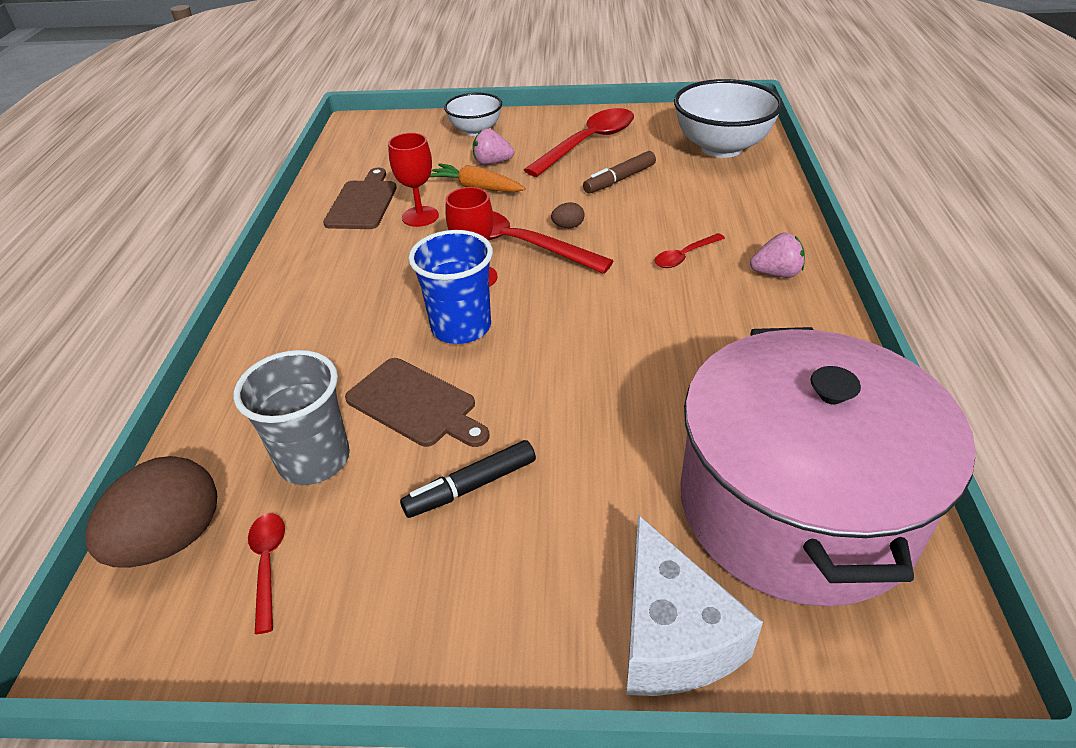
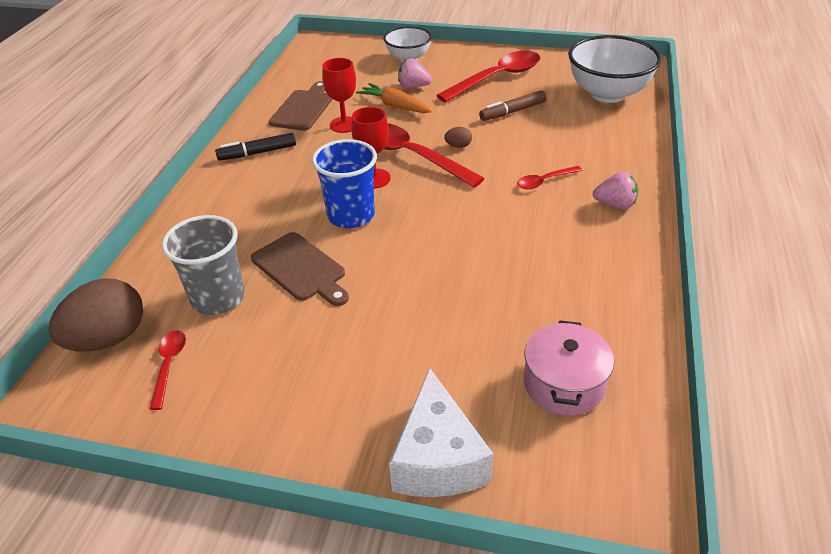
camera: 10 degrees right, 0 degrees up
(471, 486) = (324, 333): black marker -> black marker (257, 153)
(796, 506) = (563, 384): pink pot -> pink pot, size x0.44

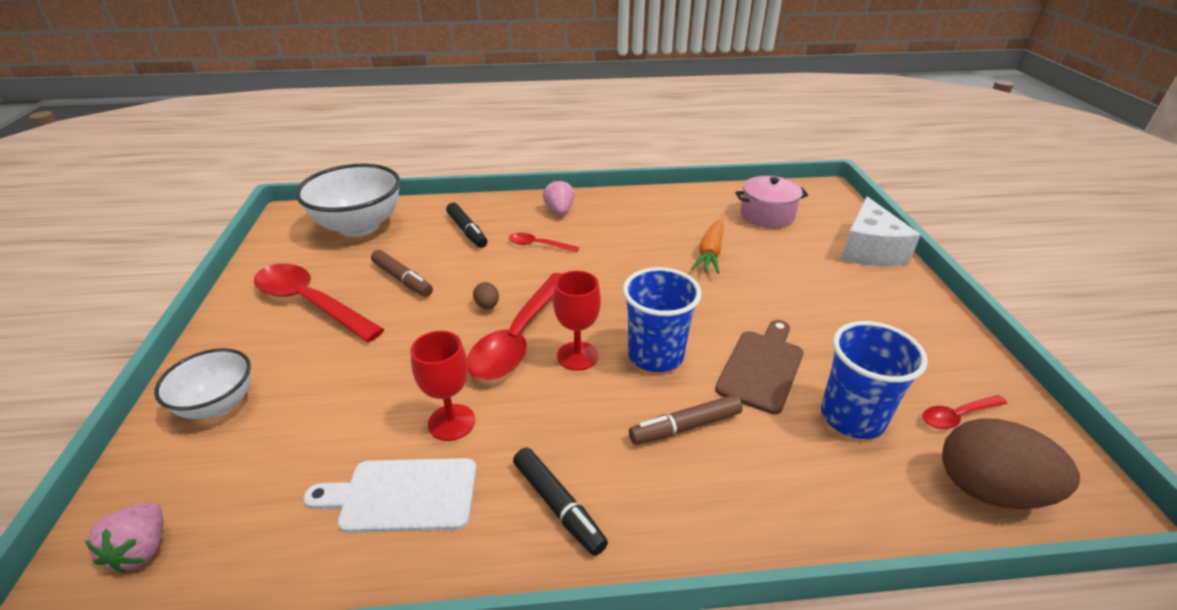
camera: 110 degrees left, 5 degrees down
(218, 298) = (852, 417): grey cup -> blue cup
(274, 211) = (685, 427): none -> brown marker
(303, 108) = (402, 495): brown cutting board -> white cutting board
(394, 106) = (389, 381): orange carrot -> orange carrot (710, 253)
(413, 86) = (327, 375): pink strawberry -> pink strawberry (142, 549)
(438, 458) = (869, 250): white cheese -> white cheese turned 120 degrees clockwise
(544, 181) = (538, 245): red spoon -> red spoon turned 150 degrees clockwise
(584, 145) = (467, 231): none -> black marker

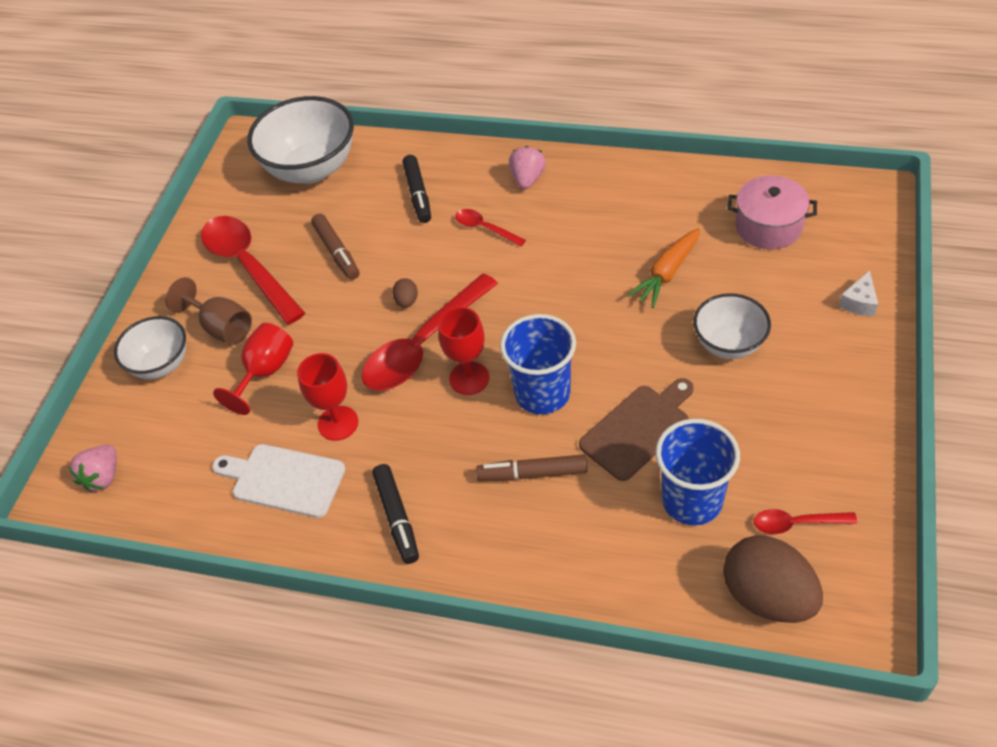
camera: 25 degrees right, 15 degrees up
(290, 358) = (221, 327): none -> brown goblet
(351, 389) = (265, 372): none -> red goblet
(793, 291) = (729, 344): none -> white bowl
(869, 250) = (859, 302): white cheese -> white cheese, size x0.46

